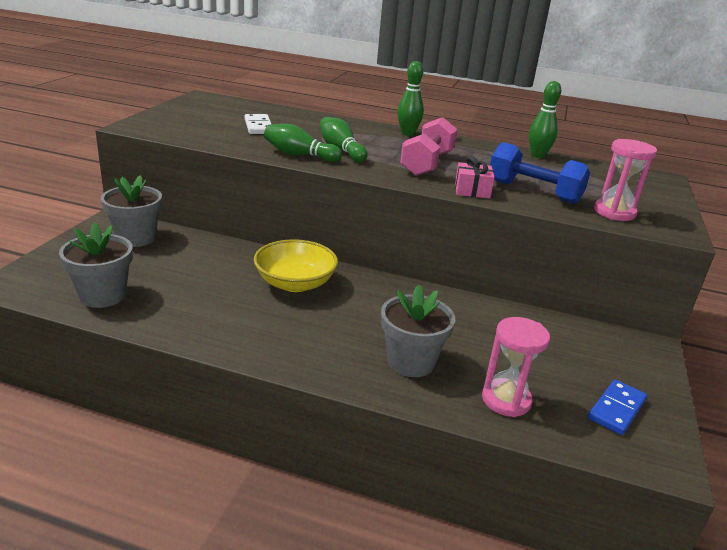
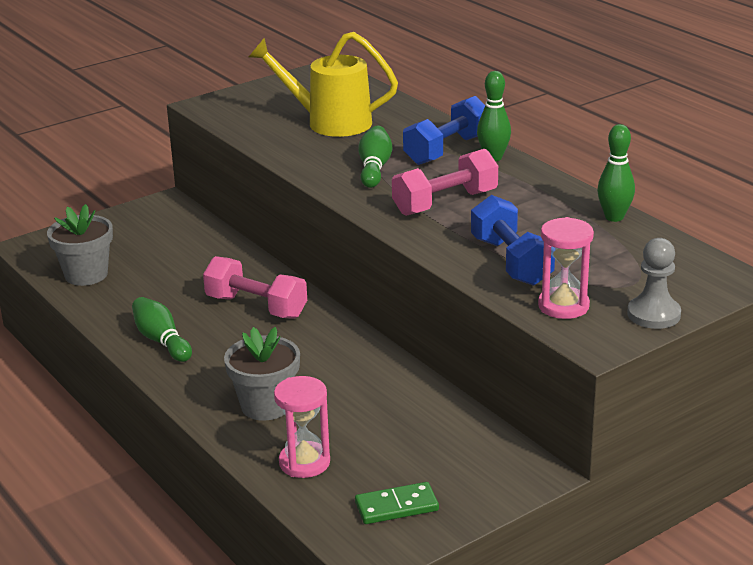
camera: 40 degrees right, 0 degrees up
(136, 238) = (167, 225): grey flower pot -> none
(258, 126) = (329, 122): white domino -> yellow watering can
(295, 283) = (256, 307): yellow bowl -> pink dumbbell
(299, 155) = (320, 167): green bowling pin -> green bowling pin (162, 341)
(370, 133) = (447, 150): none -> blue dumbbell
(472, 190) = (439, 245): pink gift -> none
(617, 409) = (396, 506): blue domino -> green domino
(666, 206) = (653, 314): none -> grey pawn

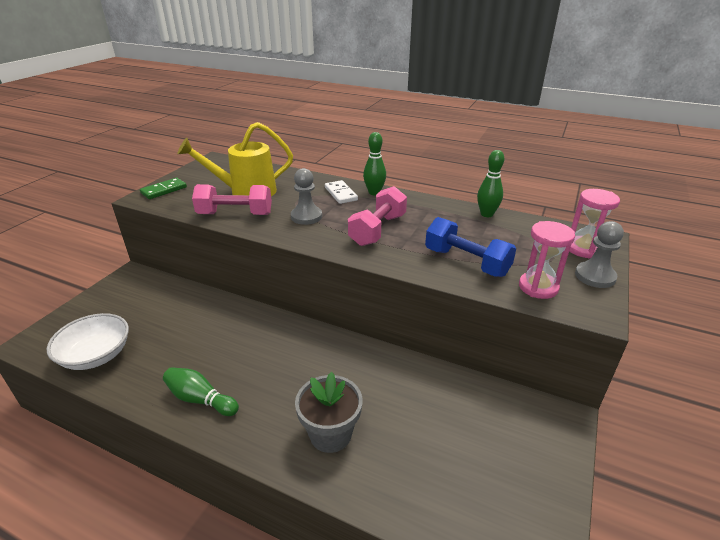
camera: 30 degrees left, 5 degrees up
(86, 275) = (96, 355): grey flower pot -> white bowl
(256, 307) = (256, 341): pink dumbbell -> pink dumbbell (235, 214)
(304, 462) = (405, 483): pink hourglass -> pink hourglass (583, 249)
(374, 168) = (306, 216): green bowling pin -> grey pawn
(396, 506) = (511, 499): green domino -> green domino (164, 190)
(447, 150) = (341, 194): blue dumbbell -> white domino

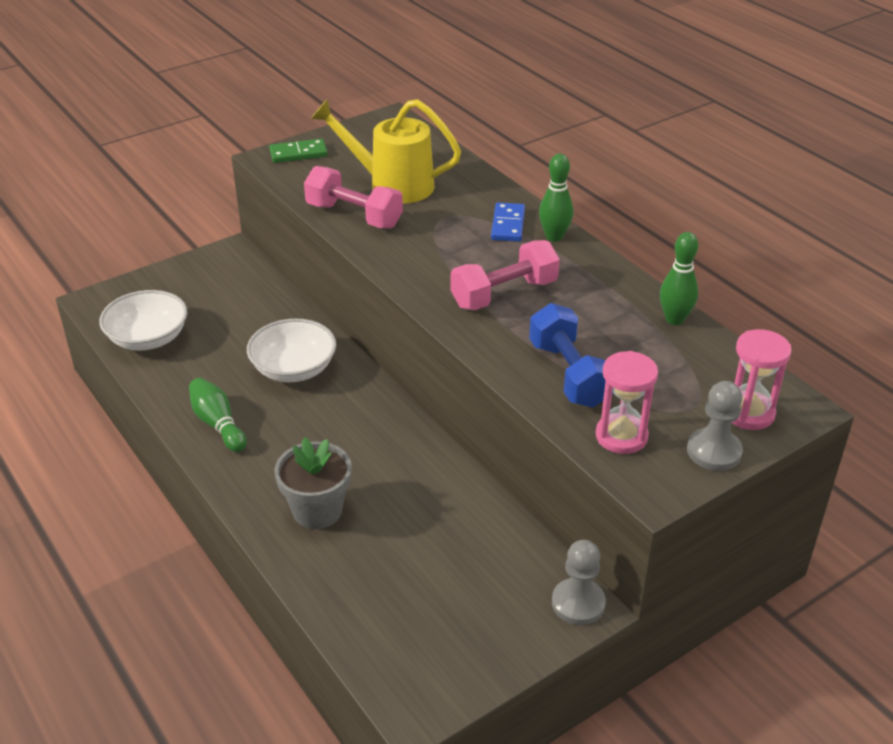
camera: 30 degrees right, 5 degrees up
(233, 335) = (294, 369): none -> white bowl
(306, 216) = (434, 246): grey pawn -> grey pawn (578, 603)
(341, 194) = (508, 225): white domino -> blue domino

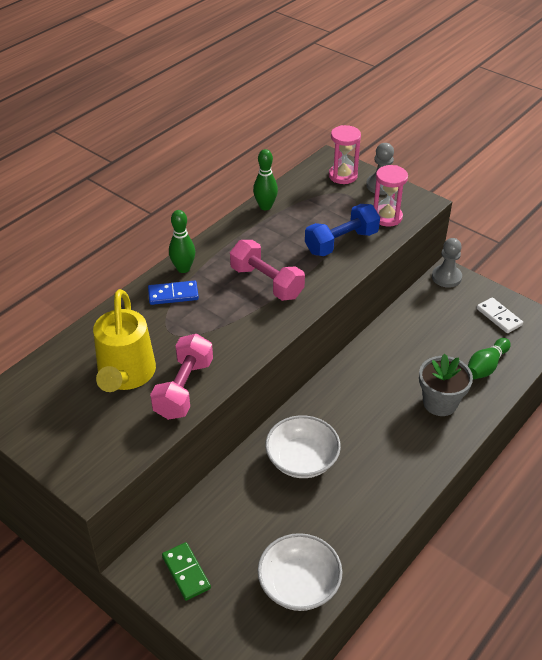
camera: 105 degrees left, 5 degrees up
(218, 424) = (385, 488): green bowling pin -> green bowling pin (486, 366)
(298, 153) = (76, 461): green domino -> green domino (186, 572)
(460, 641) = (499, 317): none -> white domino

